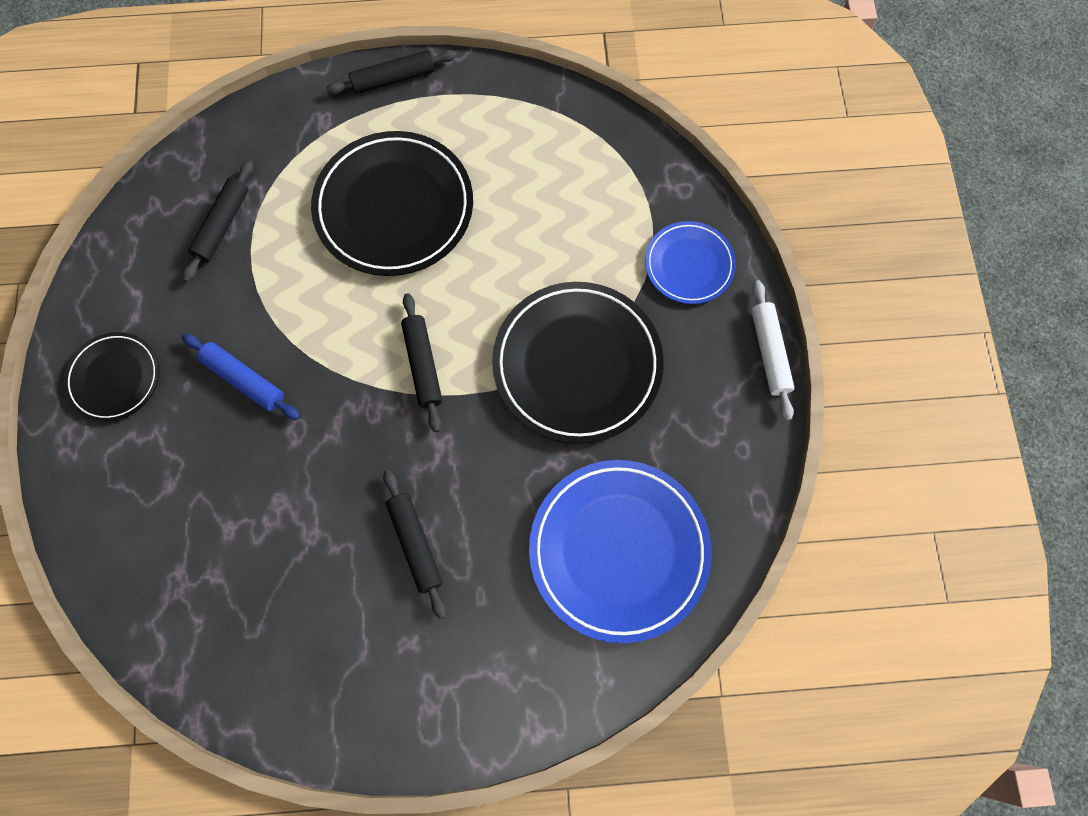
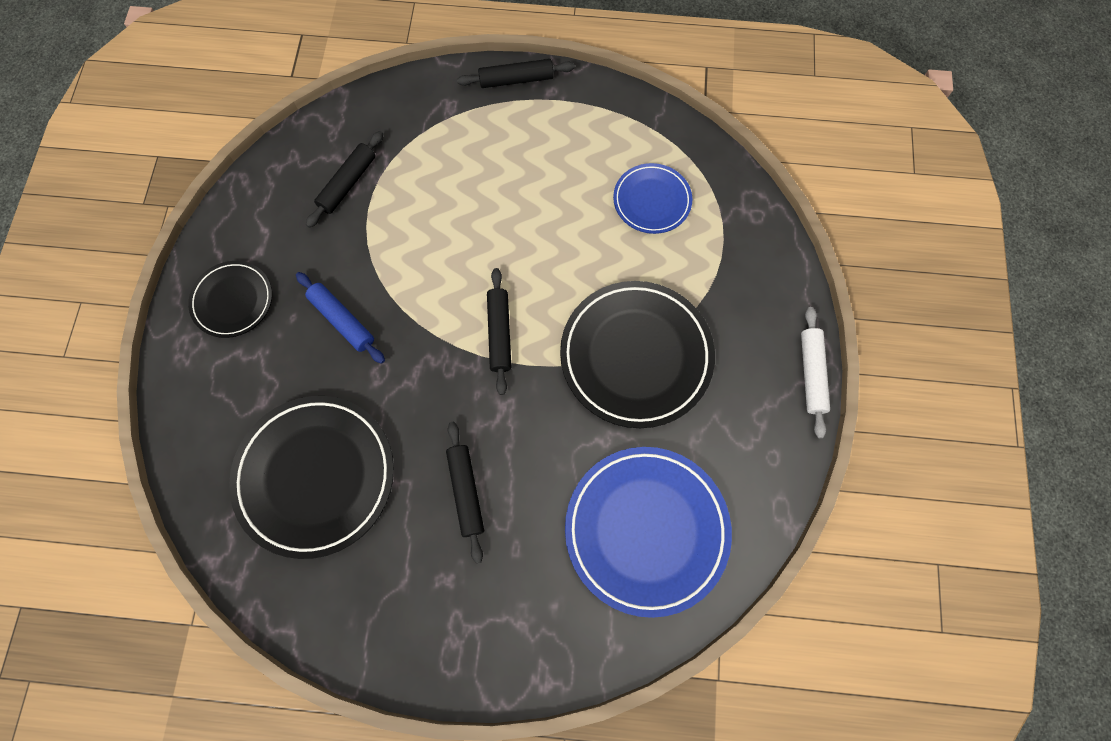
camera: 10 degrees right, 0 degrees up
(394, 208) = (498, 191): black plate -> black plate (316, 476)
(689, 265) = (750, 283): blue plate -> blue plate (652, 201)

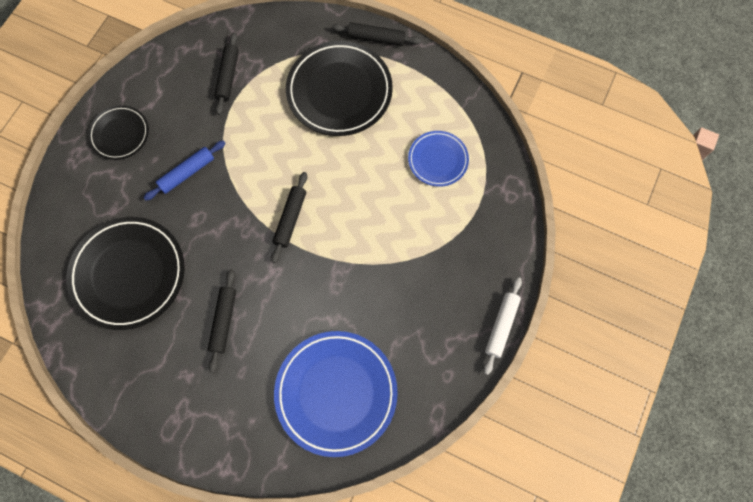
camera: 20 degrees right, 0 degrees up
(342, 320) = (187, 173): blue rolling pin -> blue rolling pin turned 75 degrees clockwise
(348, 183) = (228, 77): black rolling pin -> black rolling pin turned 45 degrees counterclockwise
(636, 356) = (379, 268): black plate -> black plate (339, 91)

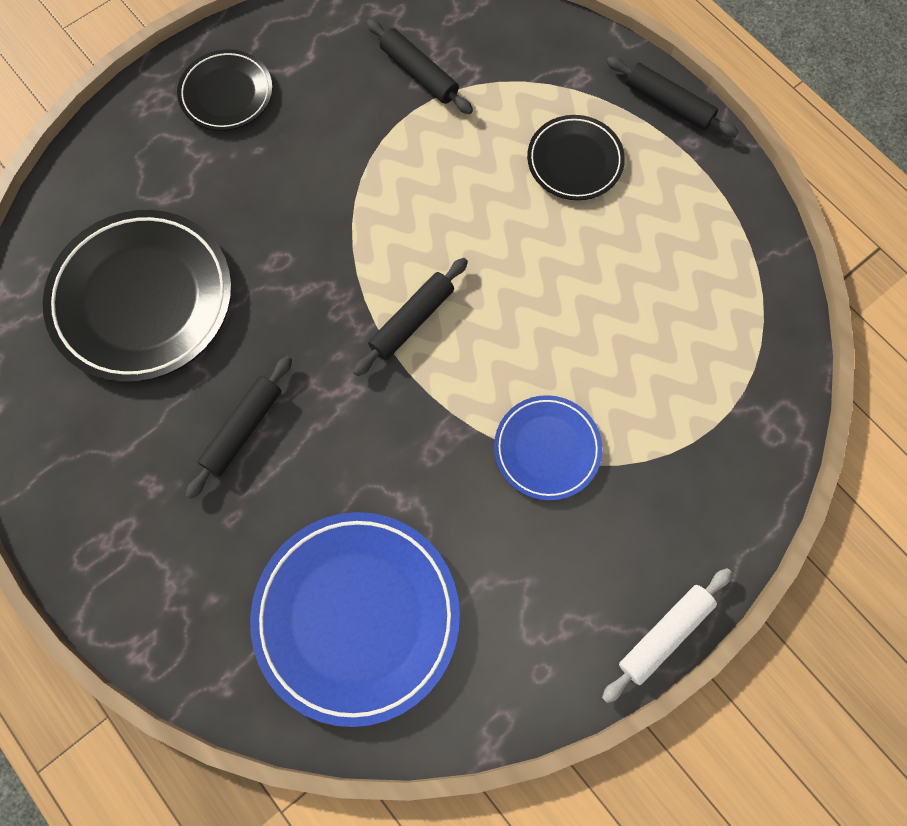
camera: 25 degrees right, 0 degrees up
(187, 173) = (294, 188): blue rolling pin -> none
(228, 77) = (419, 73): black rolling pin -> black rolling pin turned 75 degrees counterclockwise
(339, 91) = (574, 161): black plate -> black plate, size x0.55
(438, 160) = (681, 328): blue plate -> blue plate (547, 449)

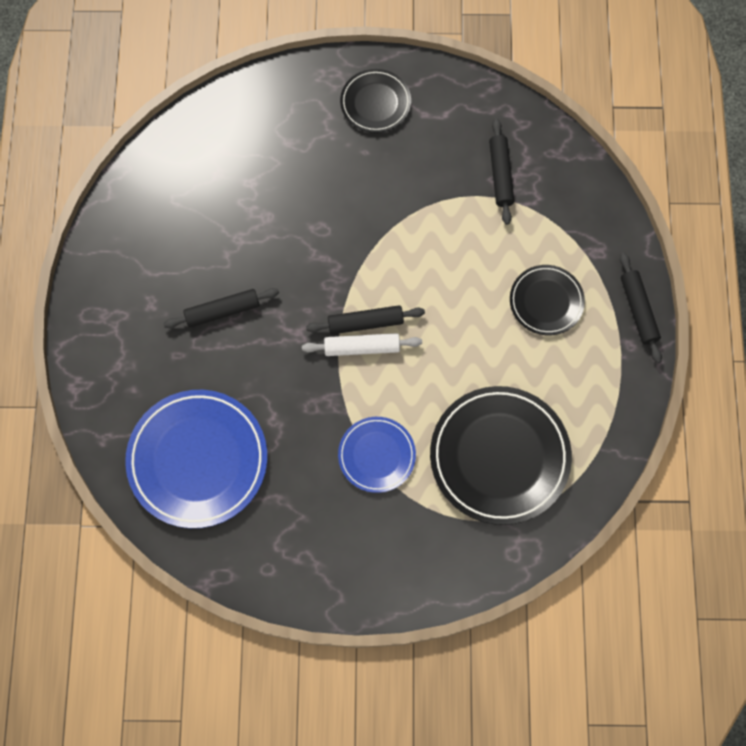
camera: 40 degrees right, 0 degrees up
(142, 299) = (228, 194): black plate -> black plate (499, 456)
(664, 634) = (350, 606): white rolling pin -> white rolling pin (362, 347)

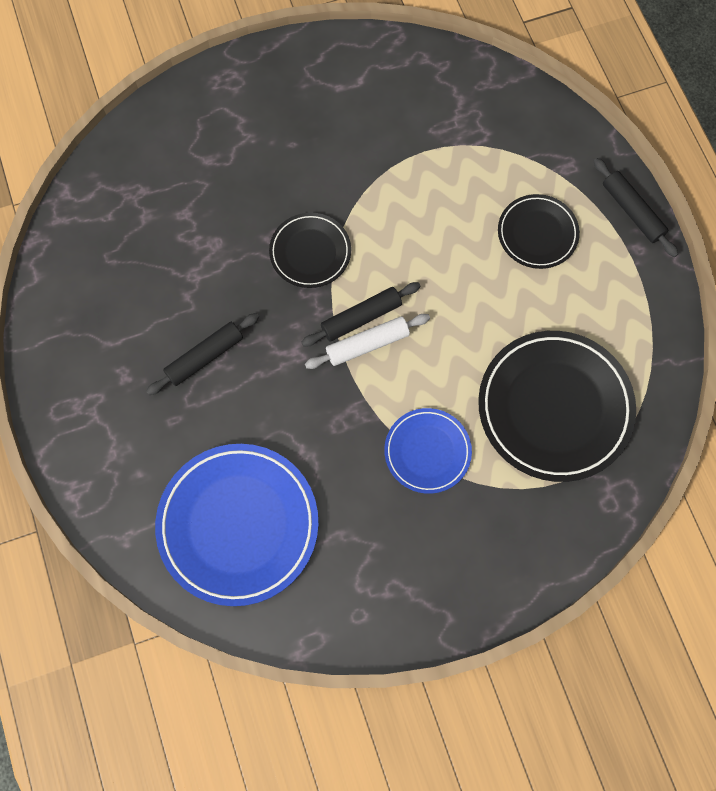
camera: 20 degrees left, 0 degrees up
(375, 103) = (284, 92): black plate -> black plate (310, 252)
(500, 175) = (440, 122): black rolling pin -> none

